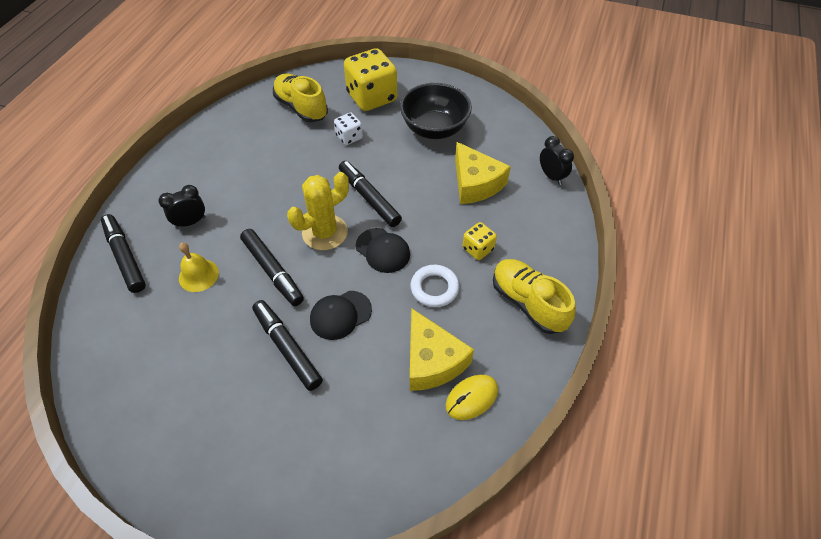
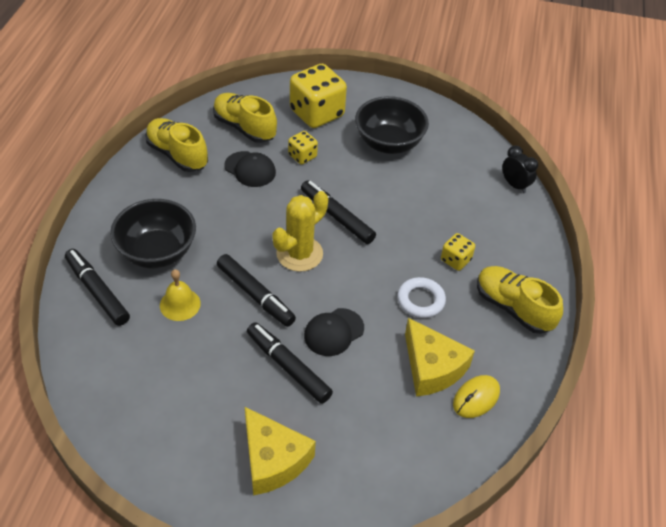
camera: 10 degrees left, 5 degrees down
(191, 222) = (157, 252): black clock -> black bowl
(233, 130) = (177, 155): none -> yellow shoe
(349, 137) = (302, 156): white dice -> yellow dice
(383, 250) = (362, 267): black cap -> black cap (250, 169)
(475, 183) = (441, 196): yellow cheese -> yellow cheese (273, 460)

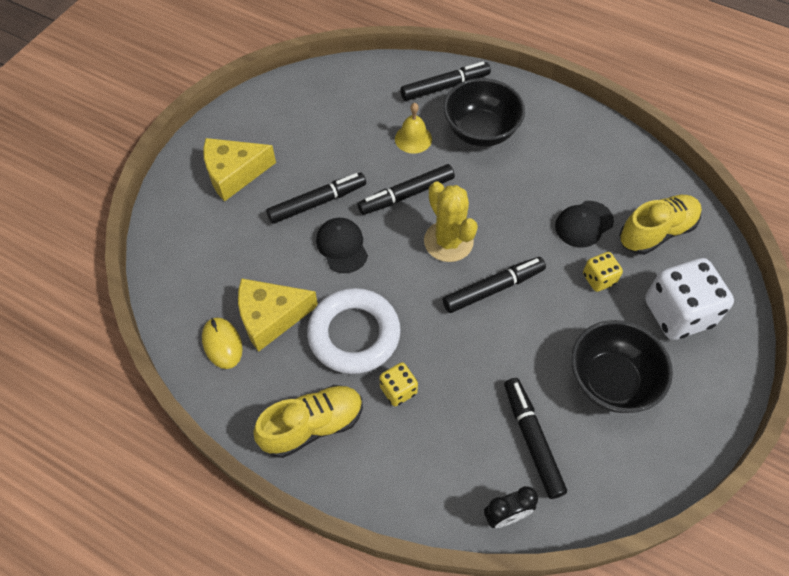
camera: 110 degrees right, 10 degrees up
(177, 155) = (616, 165): yellow shoe -> none
(316, 113) = (677, 313): yellow dice -> white dice
(420, 300) = (354, 334): white ring -> white ring, size x1.74
(454, 179) = (532, 440): none -> black marker

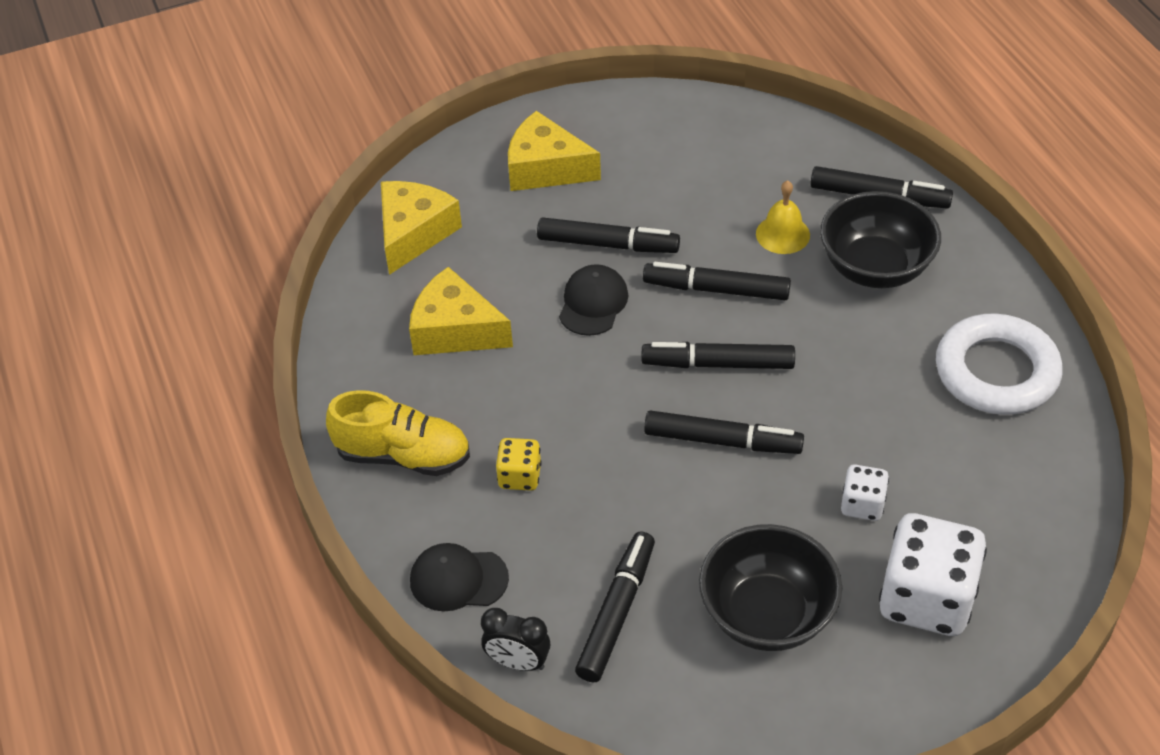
camera: 40 degrees right, 10 degrees down
(184, 266) = (414, 233): none -> yellow cheese
(222, 344) = (385, 327): yellow mouse -> none
(354, 334) = (524, 396): white ring -> white ring (996, 372)
(448, 241) = (718, 364): yellow cactus -> black marker
(583, 224) = (904, 437): black cap -> black cap (458, 579)
(599, 279) = (862, 505): yellow dice -> white dice
(656, 232) = (992, 499): yellow shoe -> none

